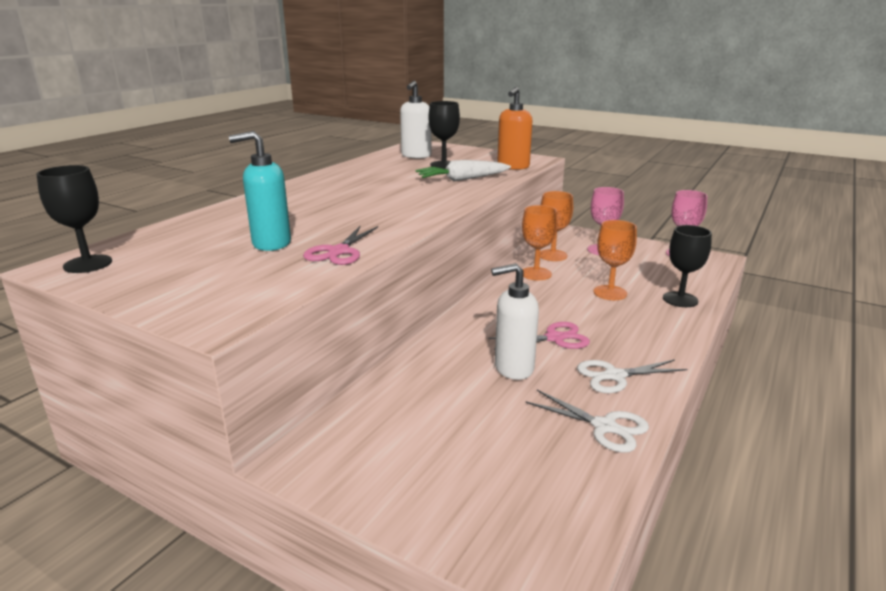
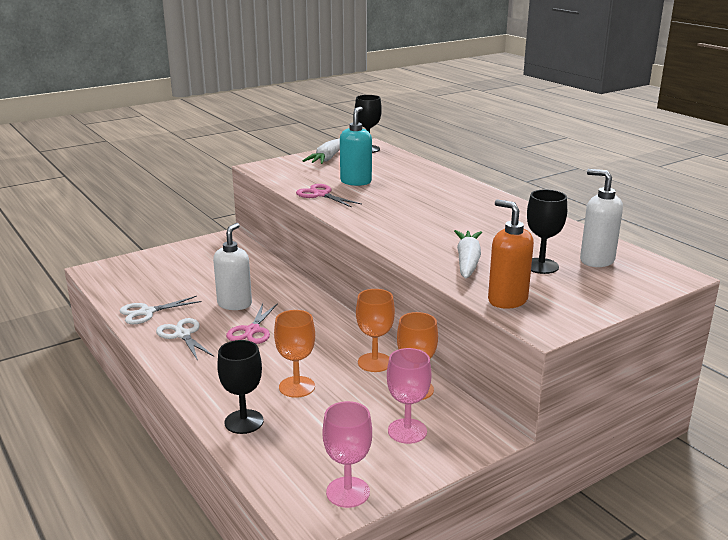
camera: 115 degrees right, 0 degrees up
(151, 281) = (327, 158): none -> white carrot
(614, 376) = (182, 335): white scissors -> white scissors turned 45 degrees counterclockwise

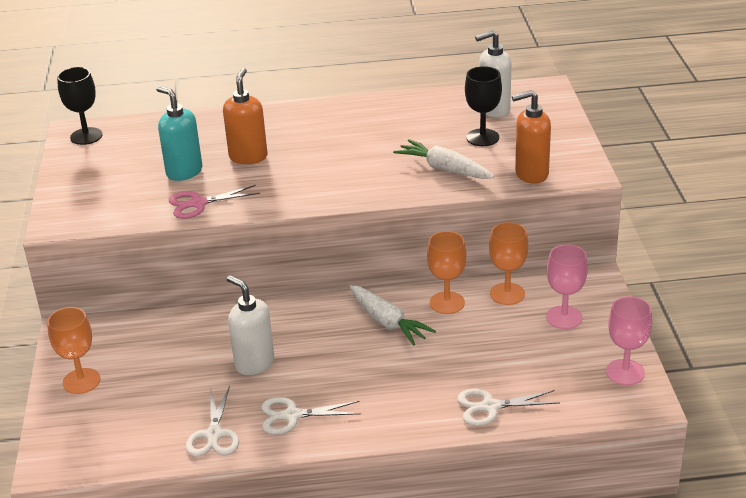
camera: 60 degrees left, 10 degrees up
(244, 422) = (490, 407): black goblet -> white scissors
(252, 330) = (324, 364): pink scissors -> none
(297, 387) = (454, 360): orange goblet -> orange goblet (81, 381)
(327, 158) = (85, 170): white carrot -> white carrot (387, 322)
(398, 194) = (248, 157): none -> orange soap dispenser

